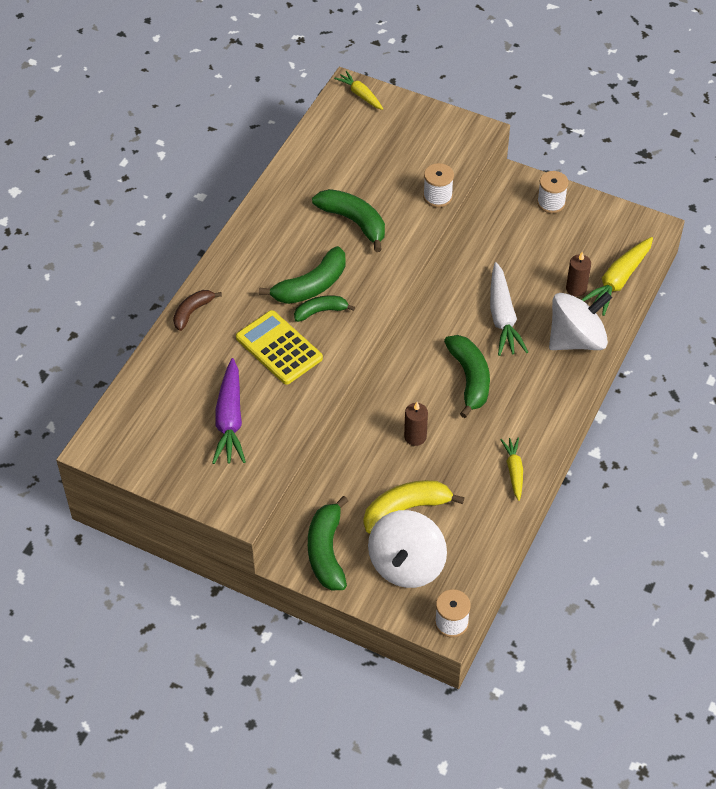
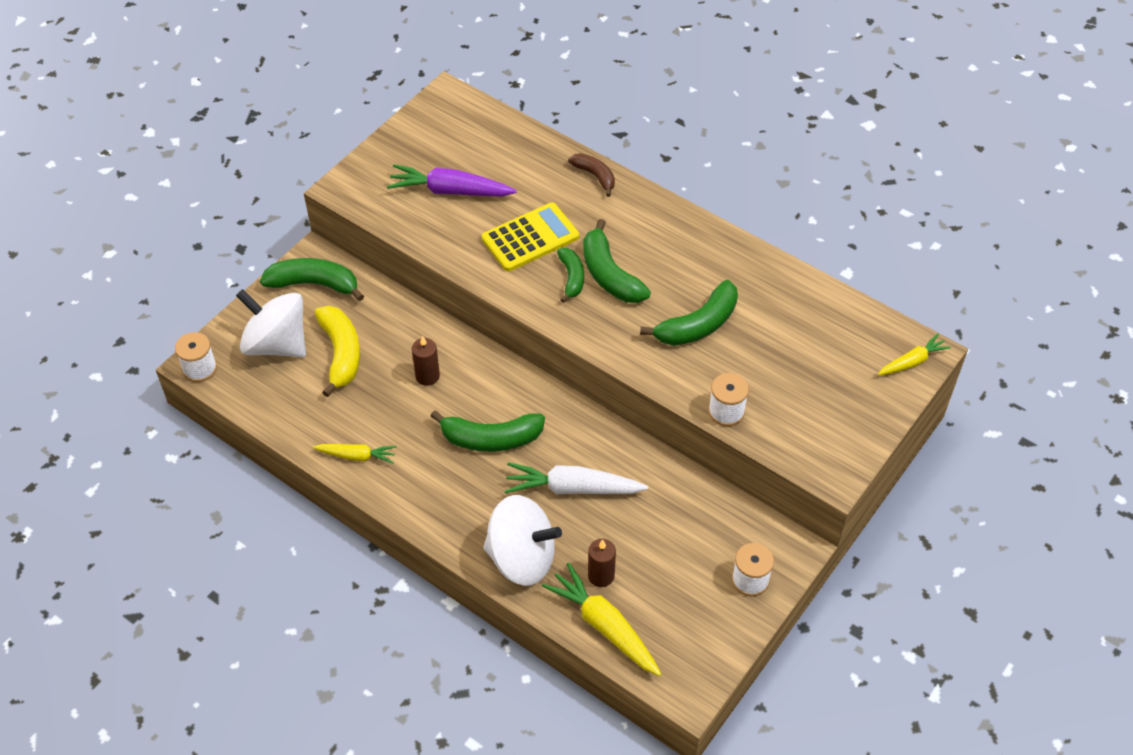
camera: 100 degrees right, 0 degrees up
(576, 339) = (522, 558): white spinning top -> white spinning top turned 60 degrees counterclockwise

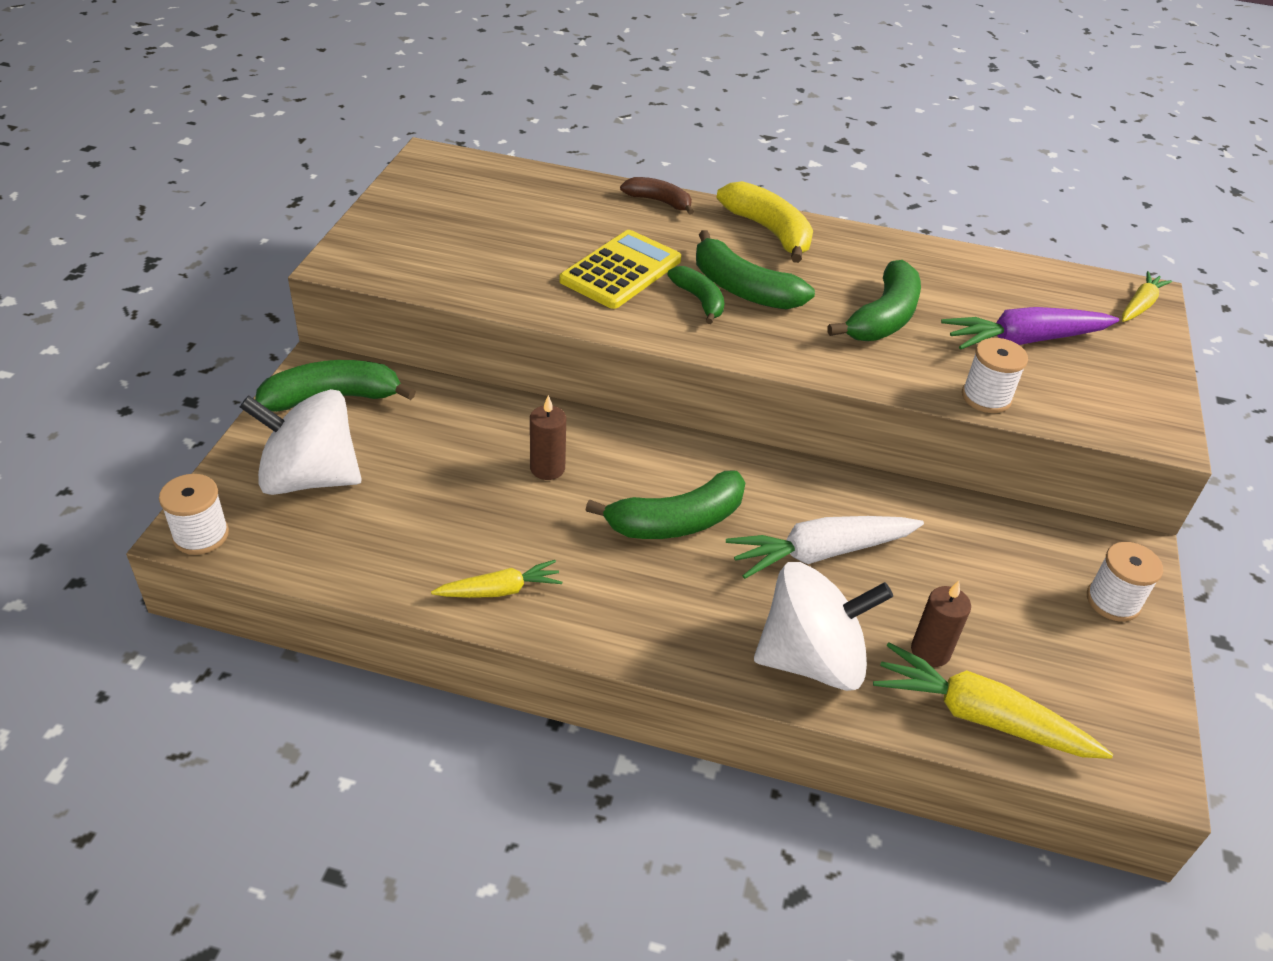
camera: 25 degrees left, 10 degrees down
(341, 353) = (411, 469): yellow banana -> yellow banana (769, 231)
(450, 191) = (489, 243): purple carrot -> purple carrot (1024, 340)

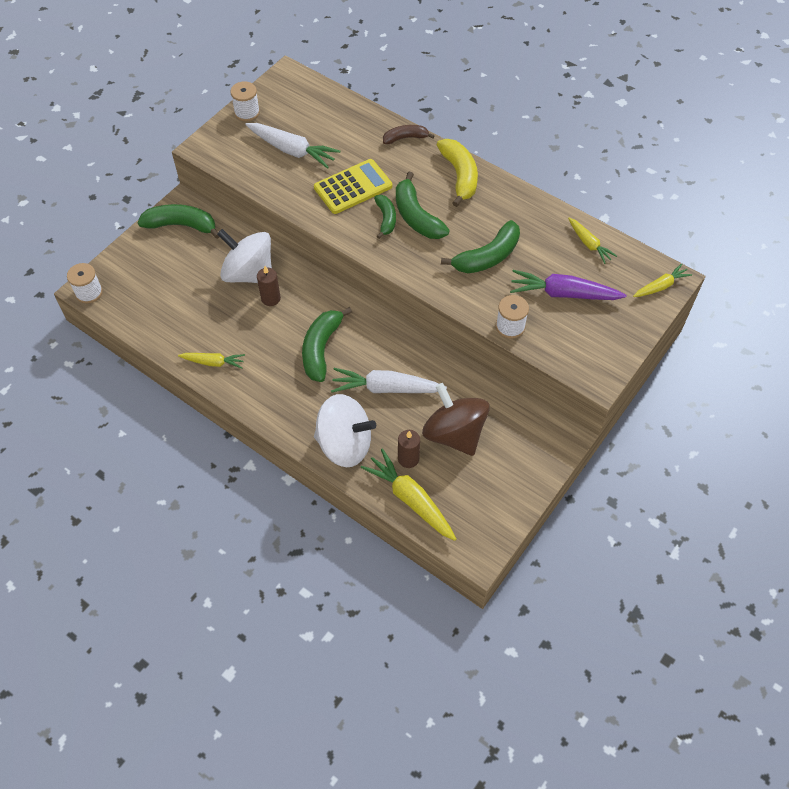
camera: 25 degrees right, 15 degrees up
(309, 478) = (151, 273): white spinning top -> white spinning top (249, 273)
(495, 242) = (292, 150): none -> white carrot
(659, 201) = (405, 138): brown banana -> brown banana turned 60 degrees counterclockwise
(677, 521) = (321, 349): green banana -> green banana turned 105 degrees clockwise
(973, 591) = (454, 433): none -> brown spinning top
(1007, 276) = (589, 244): none -> yellow carrot
(1113, 601) = (528, 462): white spool -> white spool (247, 112)

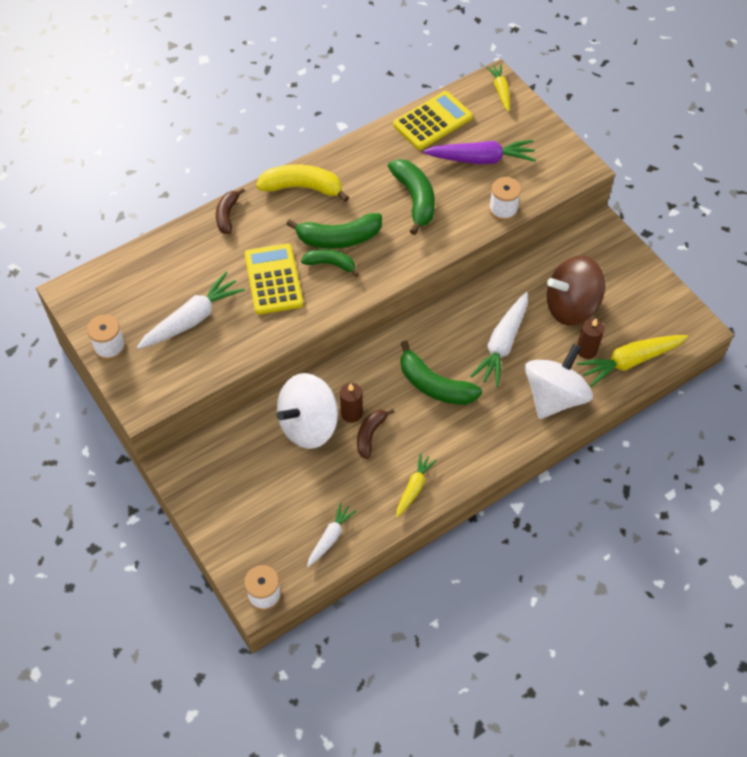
camera: 70 degrees left, 0 degrees up
(150, 319) = (330, 537): none -> white carrot
(181, 225) = (207, 475): green banana -> none
(254, 317) = (370, 435): none -> brown banana
(563, 293) = (481, 159): purple carrot -> purple carrot turned 120 degrees counterclockwise
(589, 244) = (432, 121): yellow carrot -> yellow calculator

